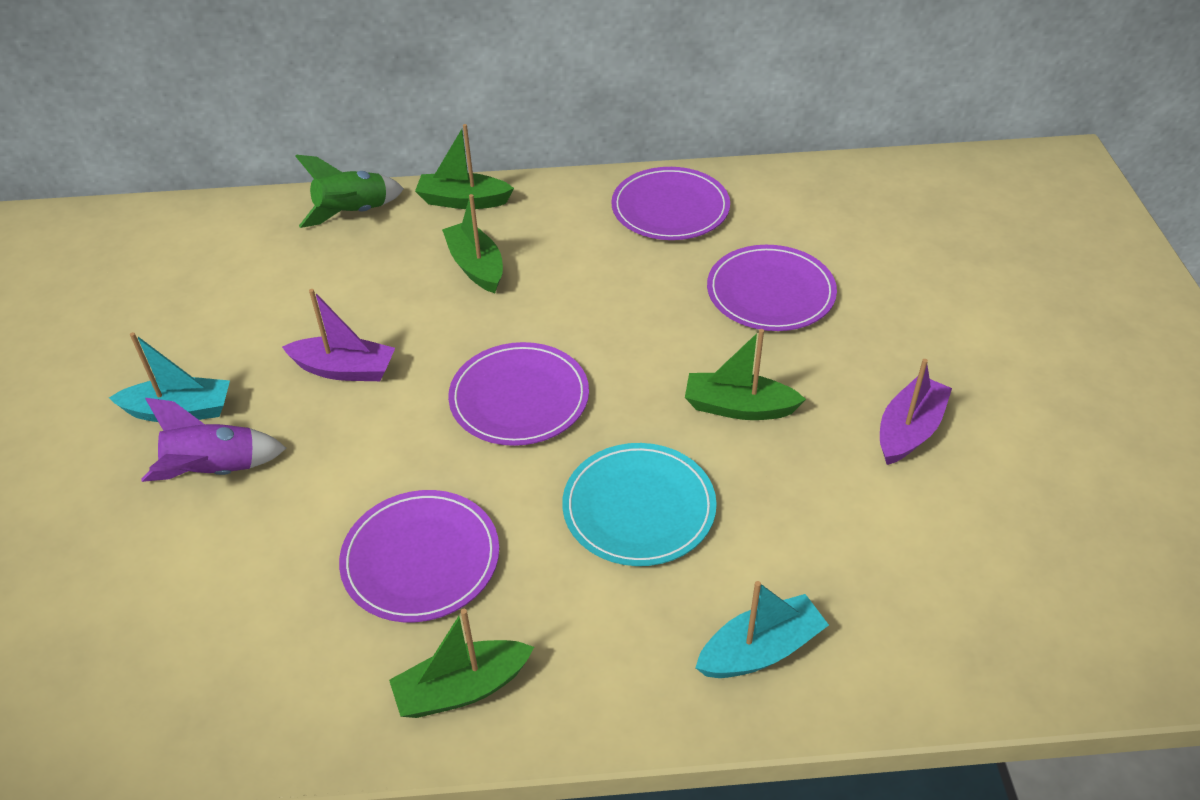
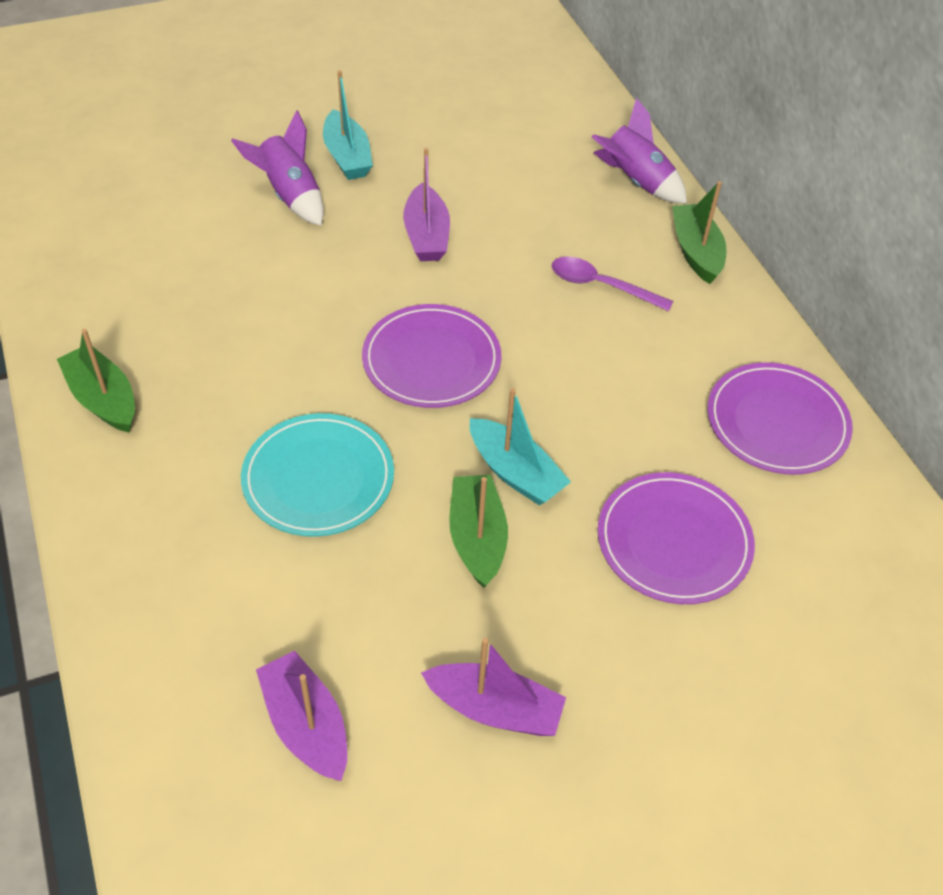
camera: 70 degrees right, 5 degrees up
(353, 213) = (635, 182): green rocket -> purple rocket
(421, 559) = (227, 341): purple plate -> none
(476, 266) = (601, 285): green boat -> purple spoon
(760, 650) = (169, 602): turquoise boat -> turquoise boat (515, 472)
(910, 557) = (306, 725): none -> purple boat

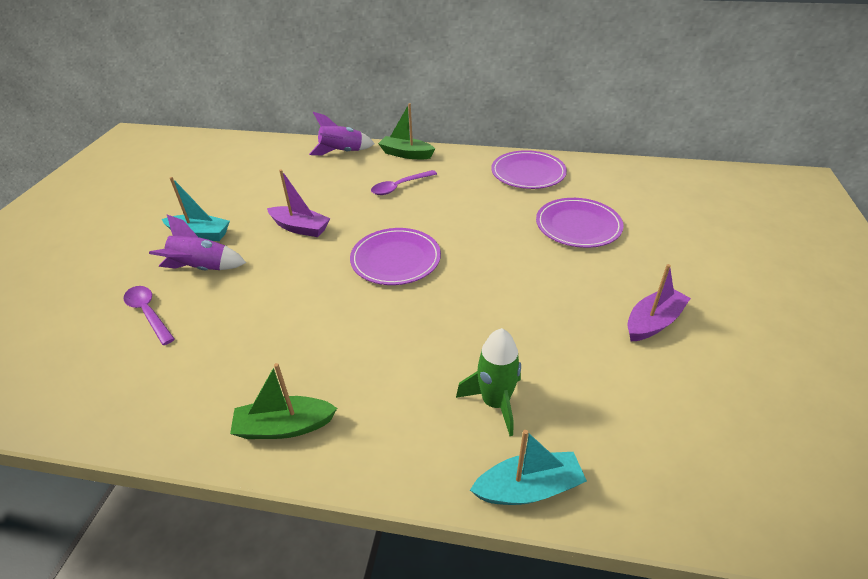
camera: 55 degrees left, 10 degrees down
(195, 200) = (148, 313): none -> purple spoon
(234, 572) = (495, 403): none -> green rocket
(306, 725) = (633, 407): purple boat -> none
(318, 478) = (447, 336): turquoise plate -> none
(477, 538) = (535, 288): green boat -> none
(515, 472) = (500, 258): turquoise boat -> turquoise boat (528, 488)

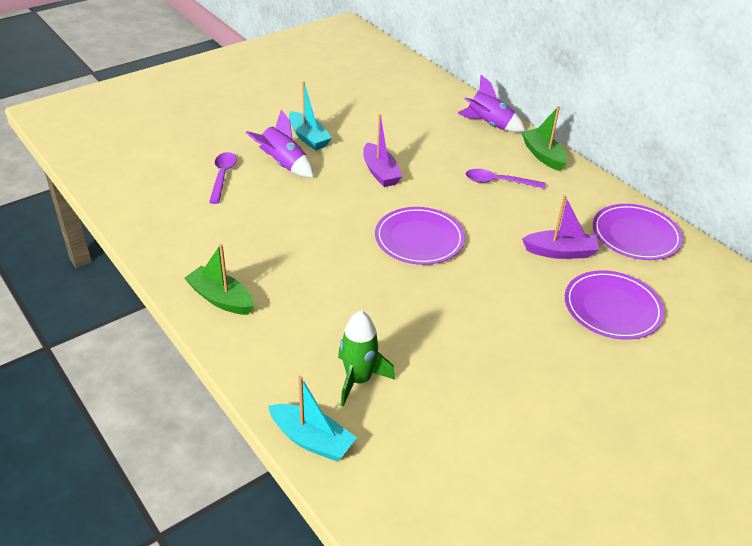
camera: 40 degrees right, 0 degrees up
(653, 322) = (558, 420): purple boat -> purple boat (560, 252)

